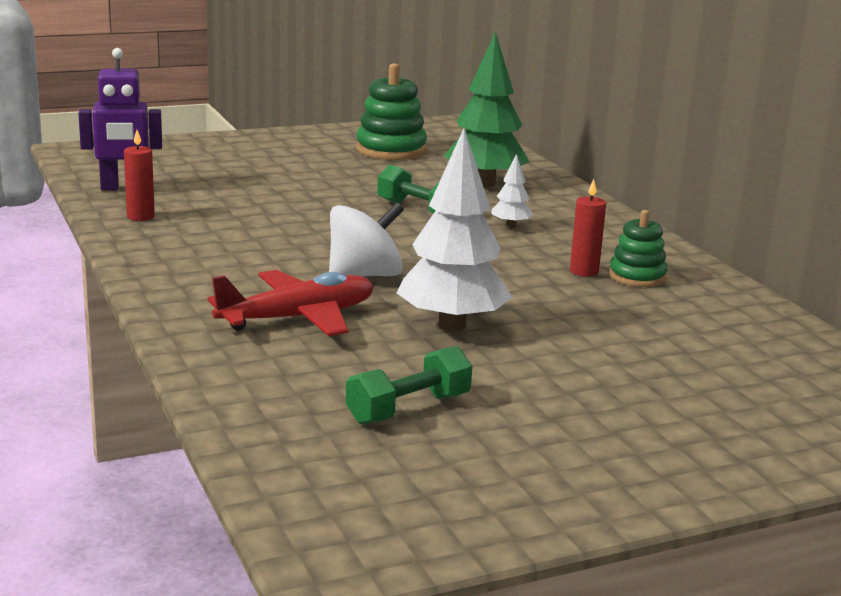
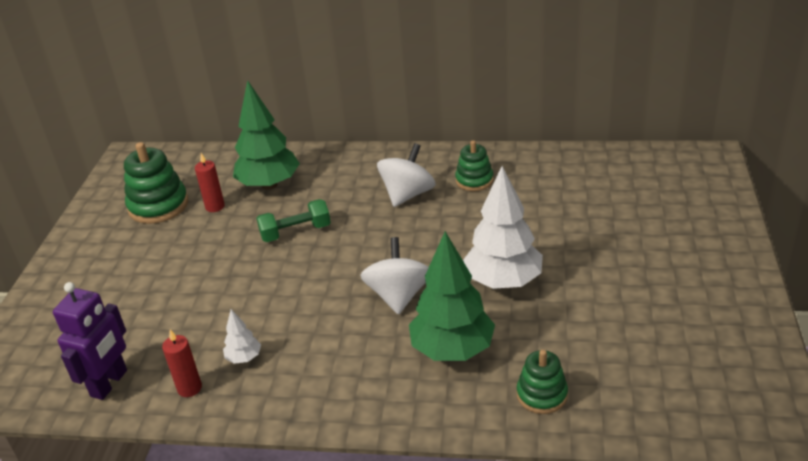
camera: 55 degrees left, 15 degrees up
(263, 379) = (542, 395): none -> green stacking toy
(298, 318) = (452, 350): red plane -> green tree
(408, 409) = (613, 339): green dumbbell -> none
(510, 226) = (357, 201): white tree -> white tree (244, 358)
(557, 247) = (407, 194): none -> white spinning top
(584, 271) = (453, 198): red candle -> red candle (215, 207)

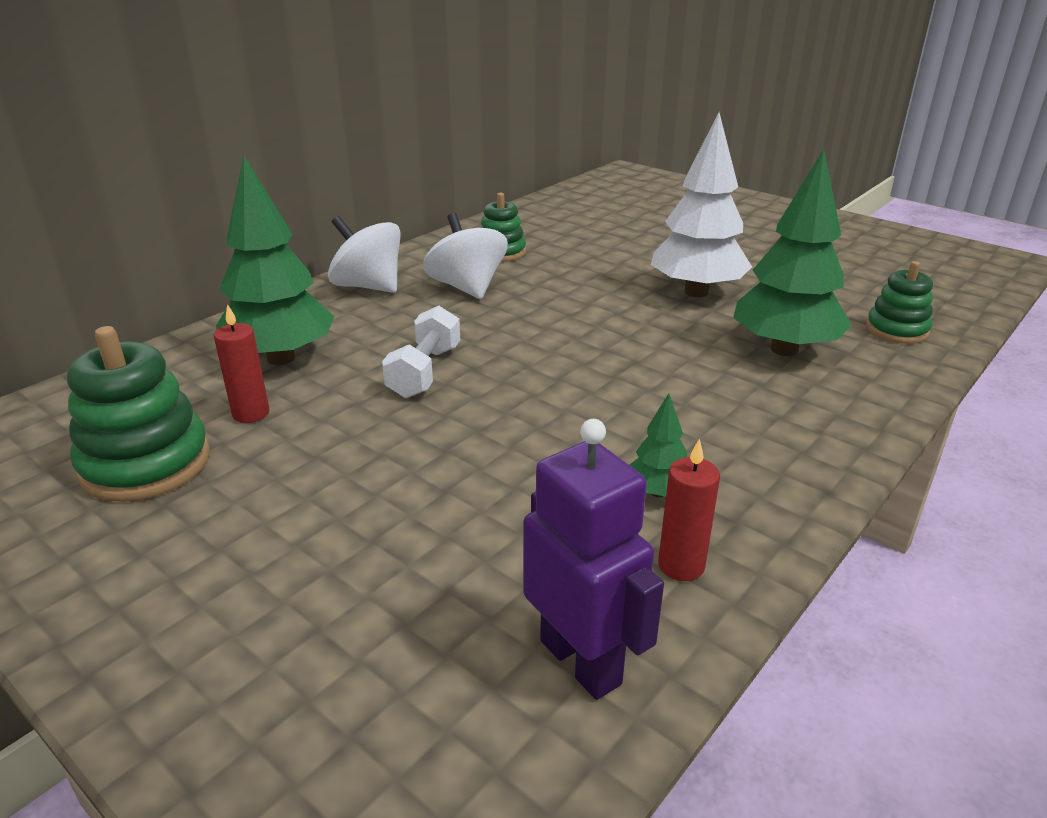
camera: 60 degrees left, 5 degrees down
(244, 358) = (657, 492): white tree -> green tree
(296, 232) = (425, 371): green dumbbell -> white dumbbell
(398, 296) = (652, 348): white spinning top -> white spinning top (368, 286)

